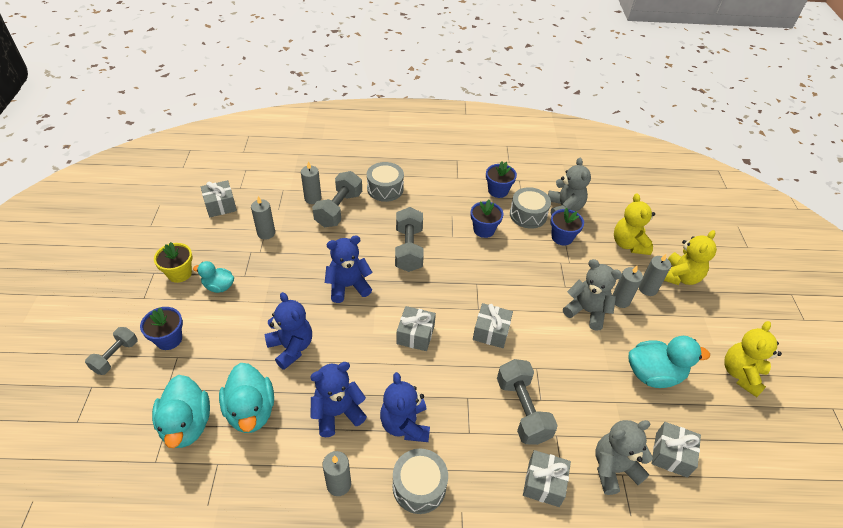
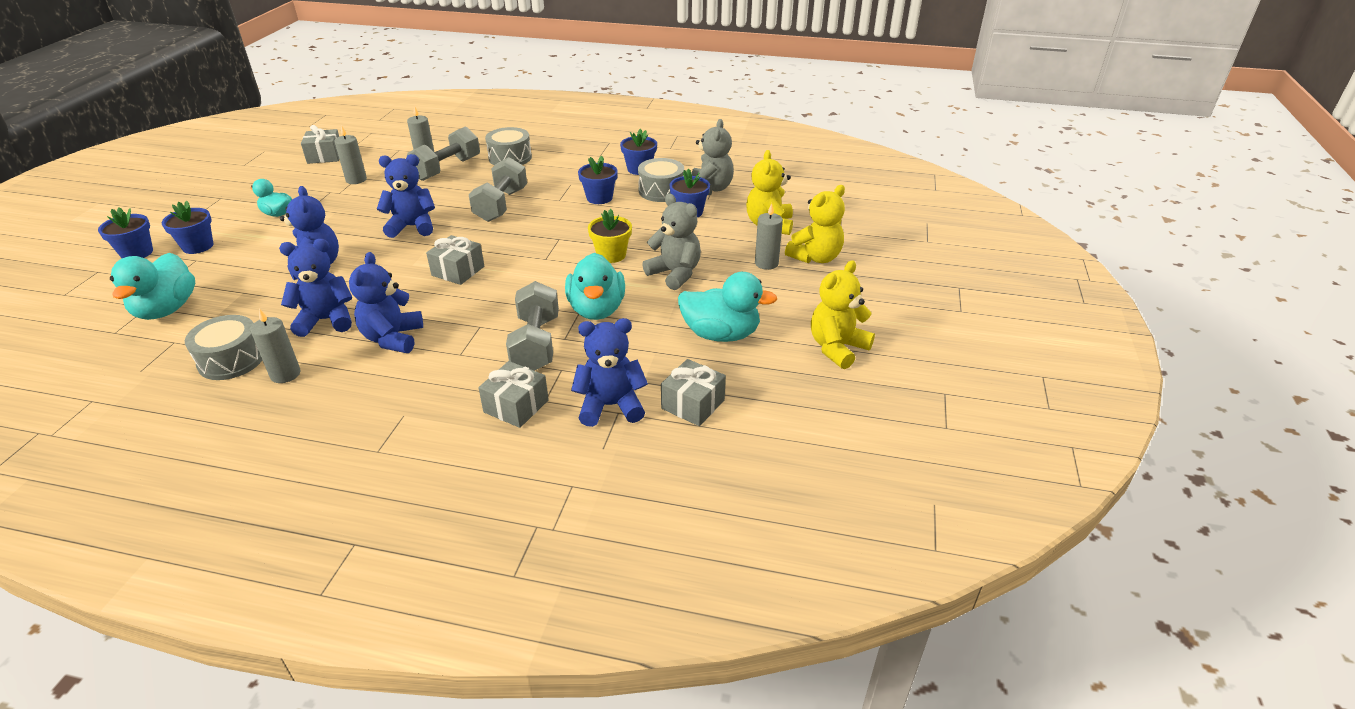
camera: 15 degrees right, 10 degrees down
(115, 356) = (137, 253): grey dumbbell -> blue flower pot
(179, 273) = (245, 201): yellow flower pot -> yellow flower pot (611, 255)
(251, 411) = (238, 307): turquoise duck -> turquoise duck (597, 309)
(419, 486) = (371, 388): grey drum -> grey drum (231, 360)
(491, 332) = (546, 278): grey gift -> none
(613, 468) = (610, 406): grey teddy bear -> blue teddy bear
(620, 300) = (724, 269): grey candle -> none

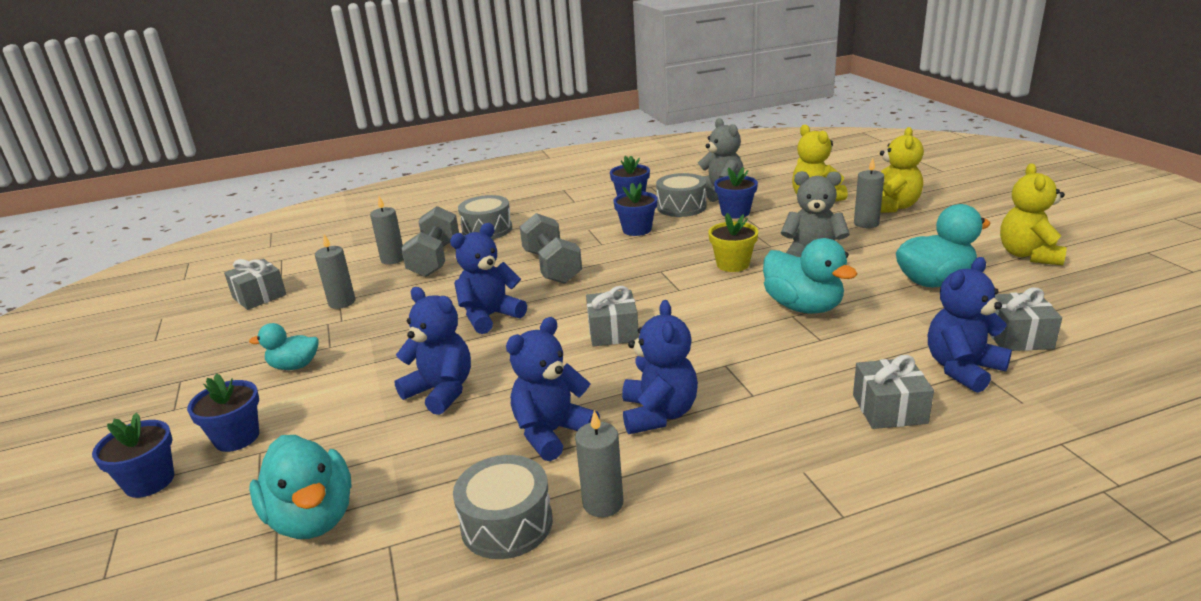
camera: 30 degrees left, 10 degrees down
(392, 338) = (659, 414): blue teddy bear -> blue teddy bear turned 150 degrees counterclockwise
(536, 344) = (805, 354): grey dumbbell -> none

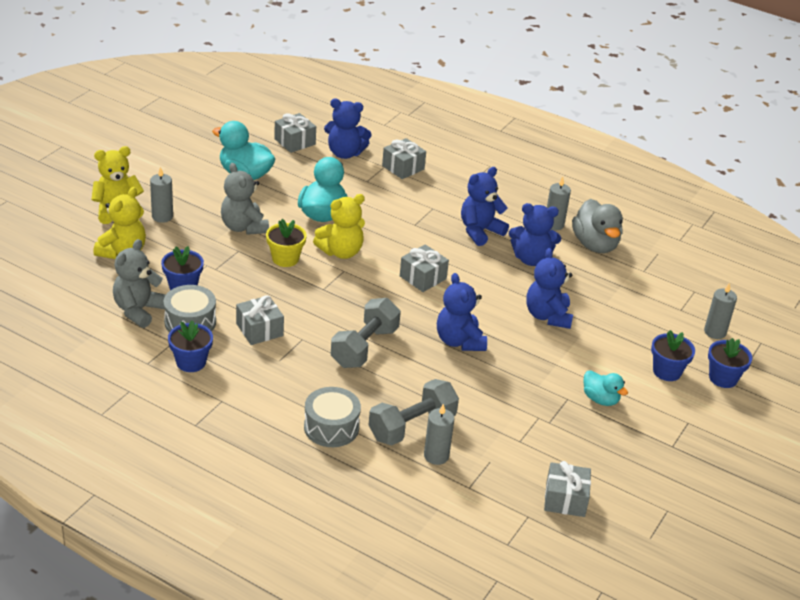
camera: 135 degrees left, 10 degrees up
(313, 518) = (663, 302): turquoise duck -> none
(342, 302) = (521, 436): grey candle -> grey candle (715, 332)
(490, 316) = (459, 341): blue teddy bear -> blue teddy bear turned 60 degrees clockwise
(507, 524) = (595, 245): grey drum -> grey duck
(637, 230) = (259, 330): blue flower pot -> grey gift
(1028, 255) = (175, 147): yellow teddy bear -> yellow teddy bear (341, 252)

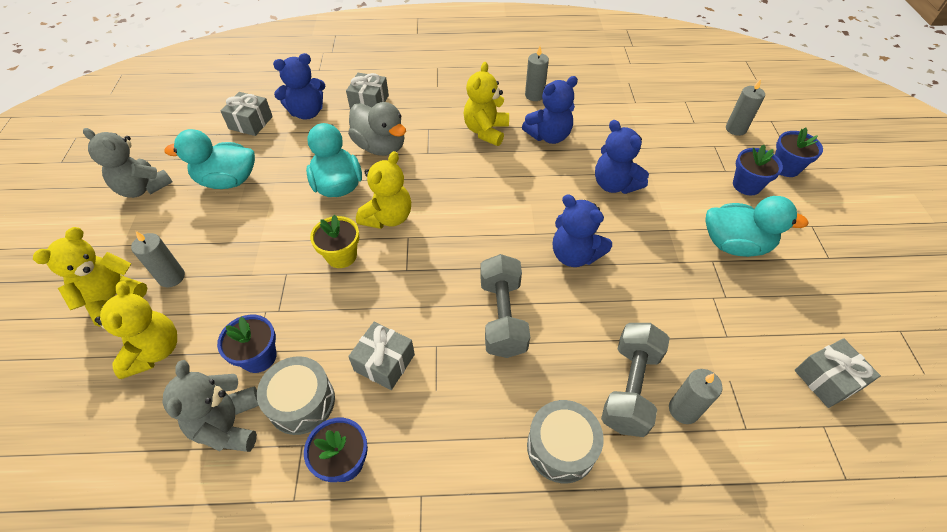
camera: 30 degrees left, 15 degrees up
(244, 227) = (271, 242): grey teddy bear -> grey teddy bear (143, 188)
(423, 277) = (483, 204): grey gift -> none
(480, 231) = (486, 131): blue teddy bear -> yellow teddy bear
(595, 245) = (580, 98): grey duck -> grey duck (380, 147)
(600, 399) = (734, 244): turquoise duck -> turquoise duck, size x1.68

